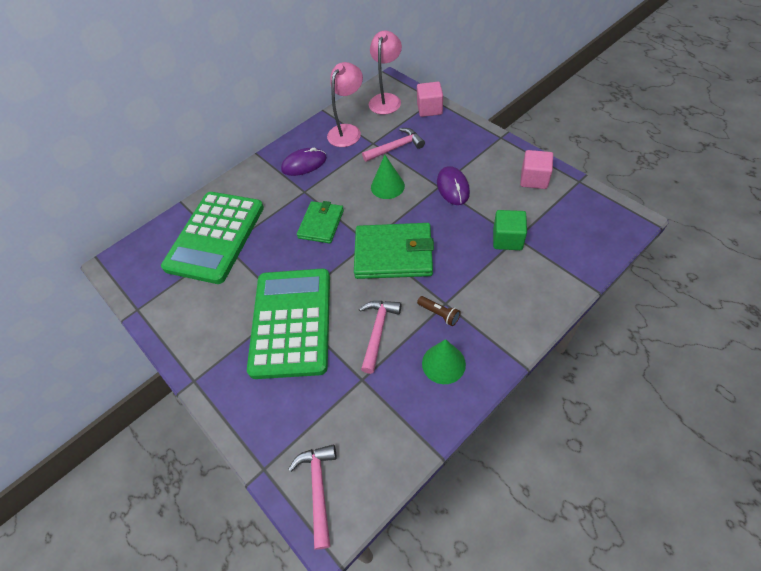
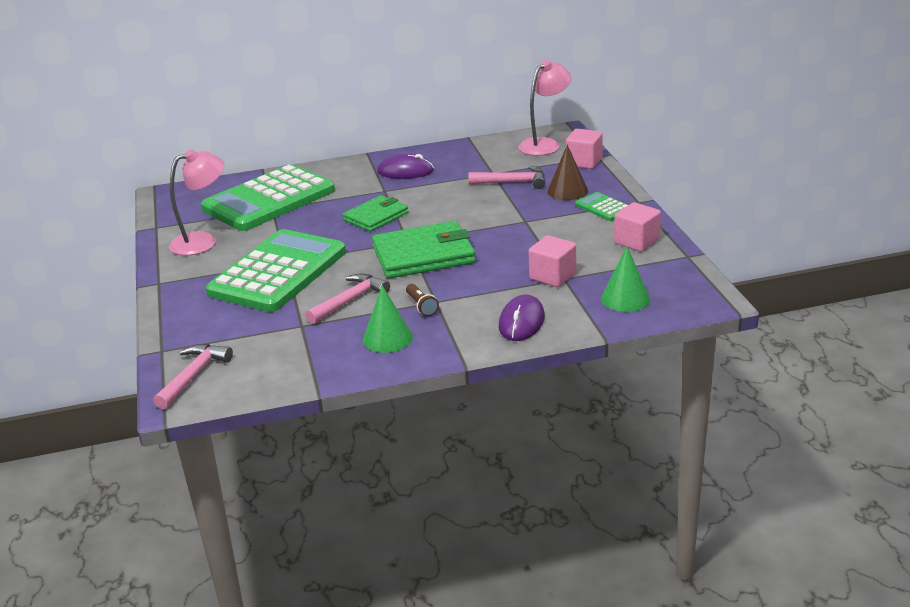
camera: 25 degrees right, 25 degrees down
(348, 131) = (476, 158): pink lamp -> pink lamp (203, 241)
(387, 186) = (471, 207): green cone -> green cone (625, 299)
(393, 253) = (423, 255): green wallet -> green wallet turned 45 degrees counterclockwise
(442, 143) = (567, 191): none -> brown cone
(453, 187) = (539, 225): purple mouse -> purple mouse (521, 322)
(482, 152) = (603, 207): none -> green calculator
(507, 239) = (552, 276): green cube -> pink cube

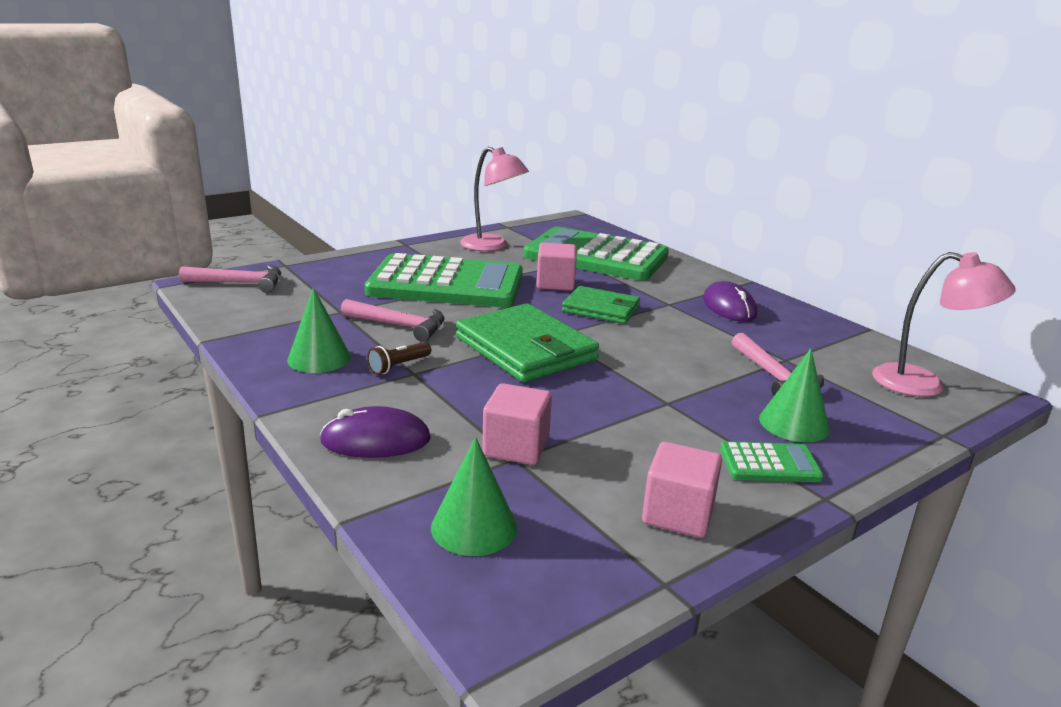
camera: 65 degrees right, 5 degrees down
(567, 191) = (794, 423): brown cone -> green cone
(584, 162) = (907, 425): pink cube -> pink cube (555, 283)
(603, 207) = (769, 464): green calculator -> green calculator turned 60 degrees clockwise

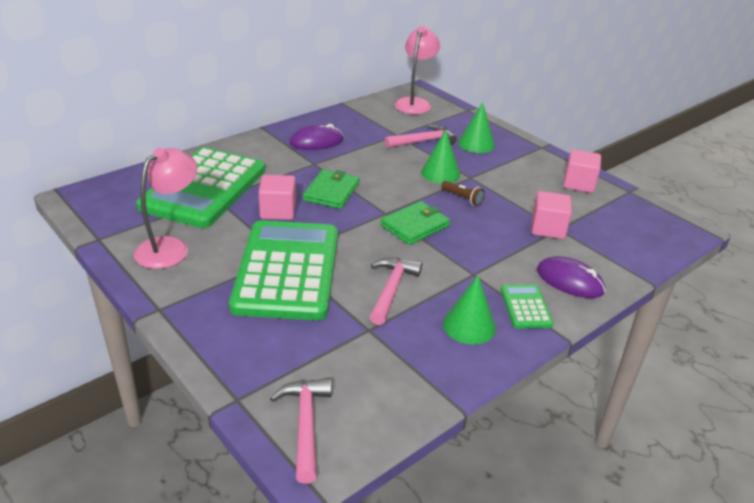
camera: 95 degrees left, 10 degrees up
(376, 440) = (569, 281): purple mouse -> purple mouse turned 45 degrees counterclockwise
(399, 366) = (466, 282): brown flashlight -> brown flashlight (463, 198)
(474, 527) = (627, 240): green cone -> green cone (440, 173)
(525, 349) = (415, 226): green wallet -> green wallet, size x0.63
(769, 464) = (520, 156): green calculator -> green calculator (525, 307)

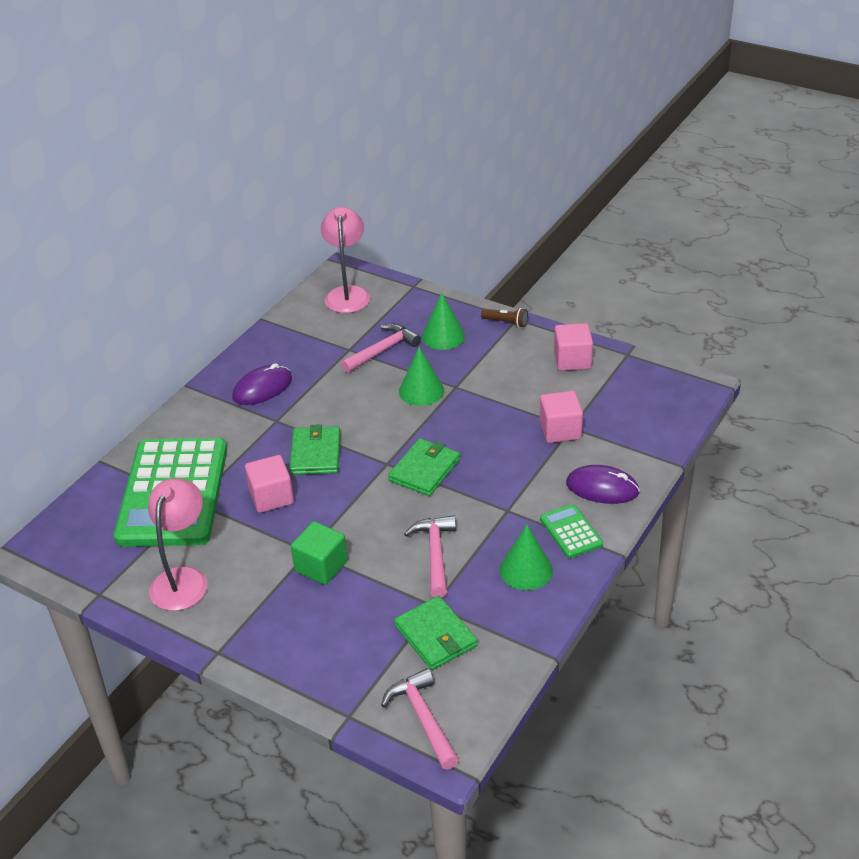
camera: 15 degrees left, 5 degrees up
(287, 270) = (321, 566): green calculator -> green cube
(357, 355) = (436, 636): none -> green wallet
(463, 198) = (459, 418): brown flashlight -> brown flashlight (506, 322)

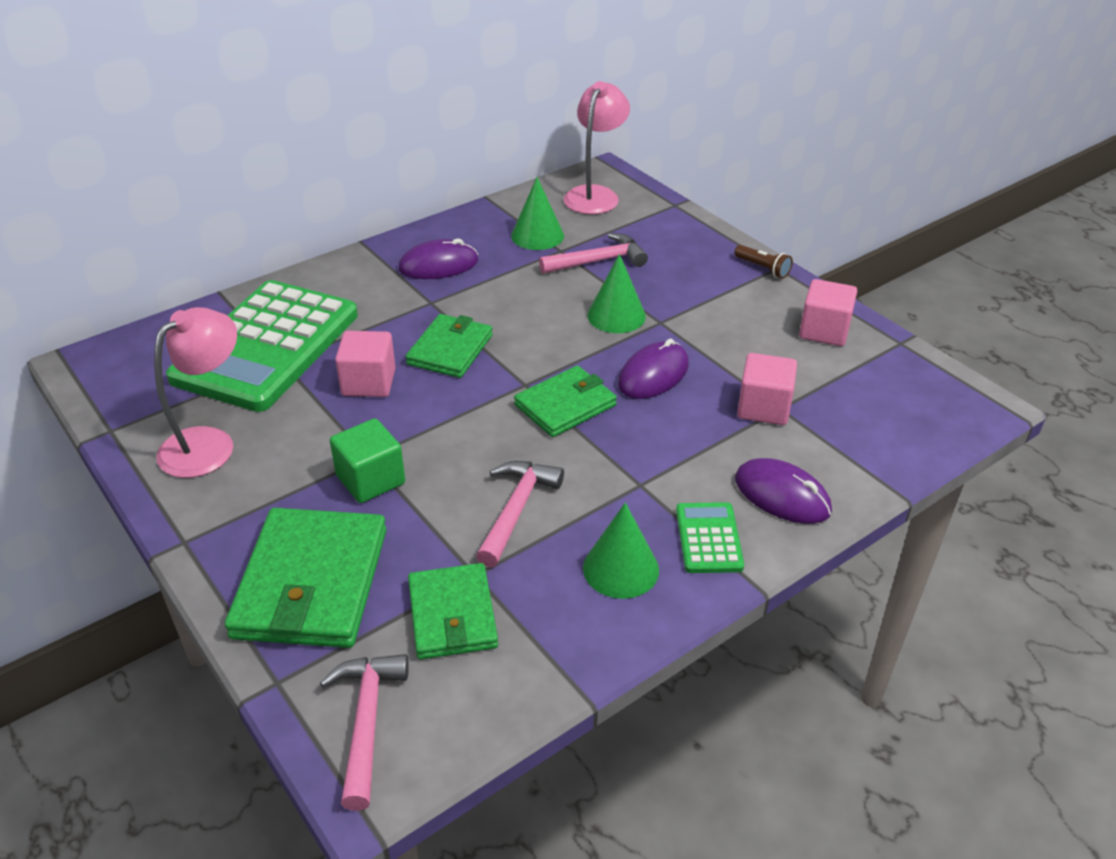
camera: 20 degrees right, 0 degrees up
(328, 648) = (311, 583): none -> green wallet
(443, 336) = (678, 264): green cone -> green cone (537, 235)
(473, 428) = (653, 374): none -> purple mouse

